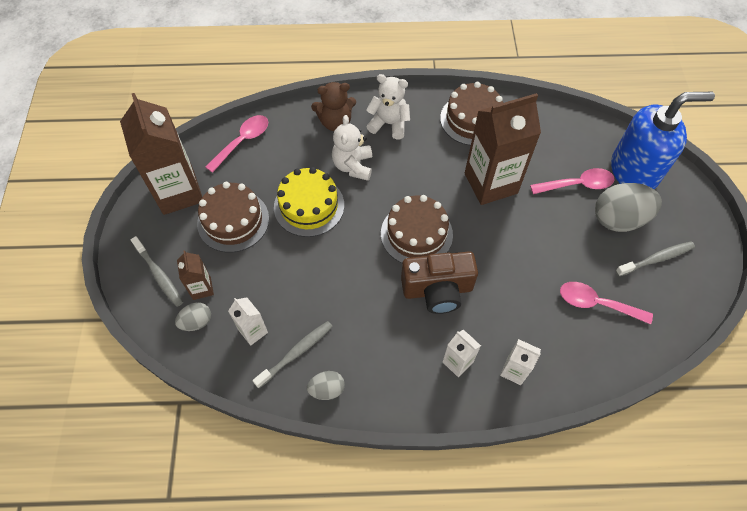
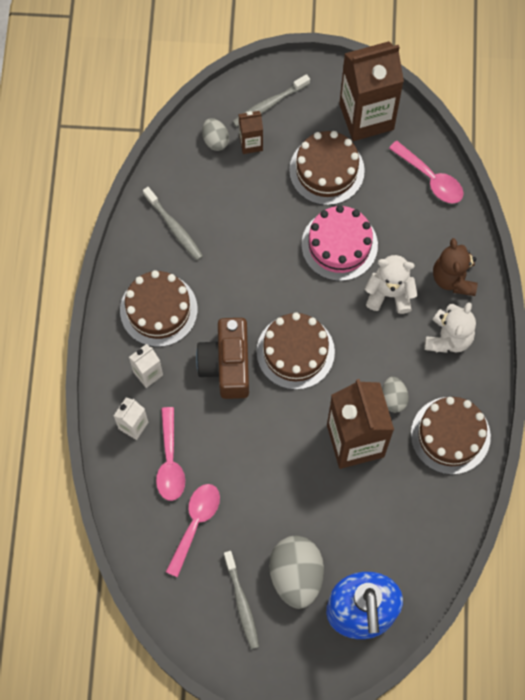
camera: 95 degrees right, 10 degrees up
(253, 331) = (200, 190): white carton -> none
(309, 206) = (339, 245): yellow cake -> pink cake
(327, 389) = (135, 253): grey egg -> grey egg (393, 398)
(388, 359) = (158, 310): none -> brown cake
(577, 184) = (346, 539): pink spoon -> pink spoon (170, 462)

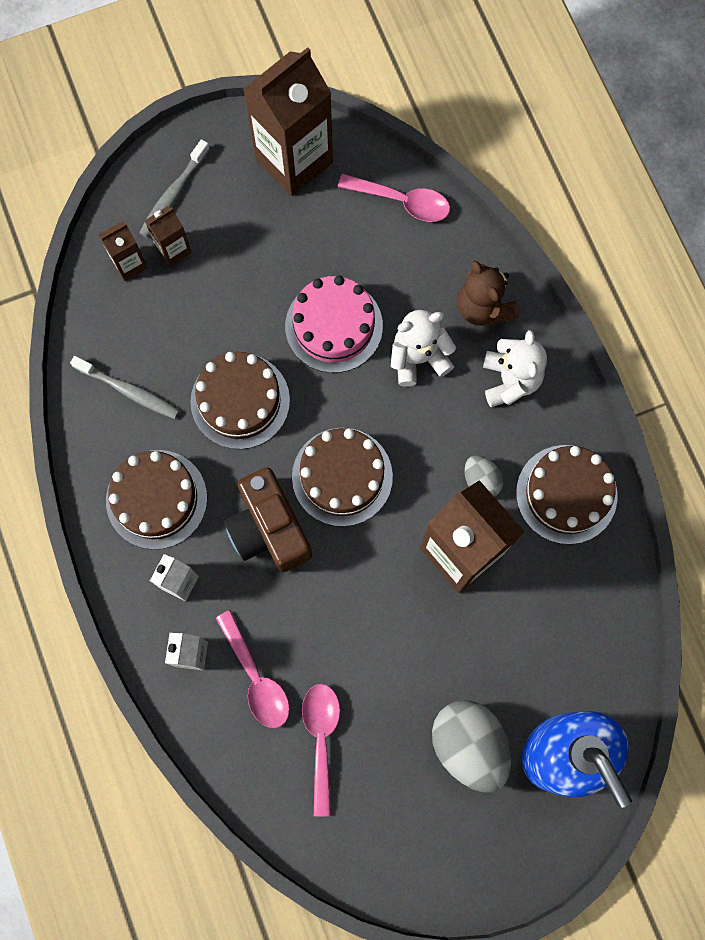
camera: 25 degrees left, 5 degrees up
(215, 140) = (129, 264): grey egg -> brown carton
(242, 603) = (421, 809): grey toothbrush -> none
(326, 170) = (277, 244): brown cake -> brown cake (240, 401)

